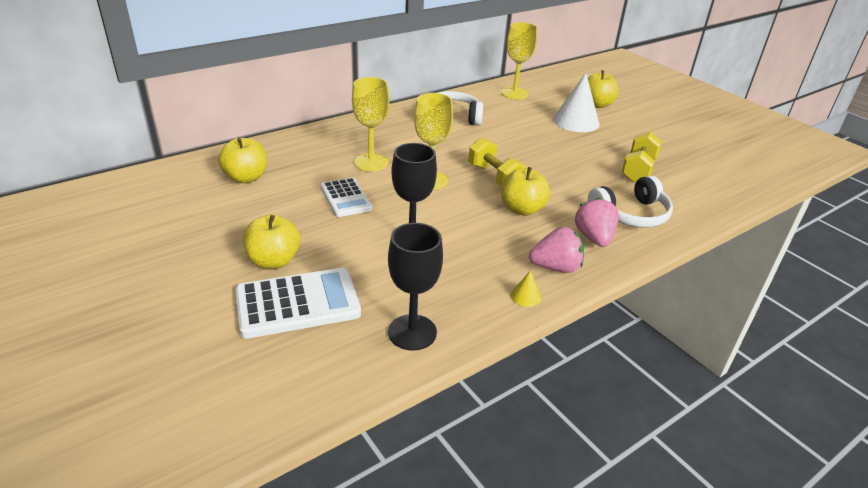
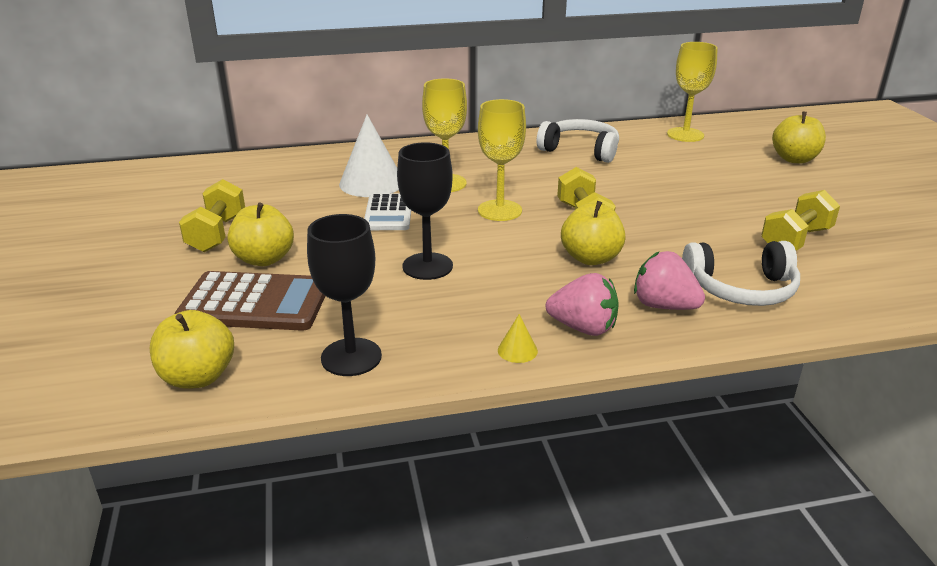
camera: 25 degrees right, 5 degrees down
(211, 245) = (217, 234): none -> yellow dumbbell
(246, 178) = (301, 179): yellow apple -> yellow apple (198, 377)
(298, 303) = (255, 303): white calculator -> brown calculator
(576, 121) = (747, 174): white cone -> white cone (371, 183)
(594, 238) = (664, 306): pink strawberry -> pink strawberry turned 75 degrees counterclockwise

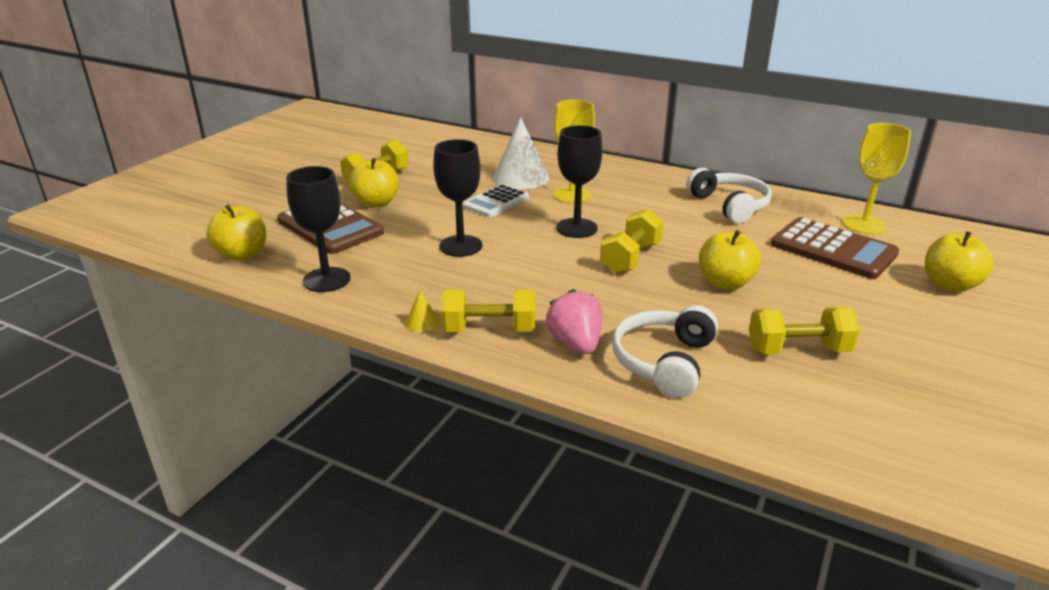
camera: 40 degrees right, 0 degrees up
(499, 210) = (576, 228): yellow goblet -> black goblet
(583, 328) = (489, 330): pink strawberry -> yellow dumbbell
(591, 258) = (583, 287): yellow apple -> yellow apple (725, 283)
(697, 159) = (833, 249): none -> brown calculator
(741, 289) = (664, 362): white headphones -> white headphones turned 75 degrees clockwise

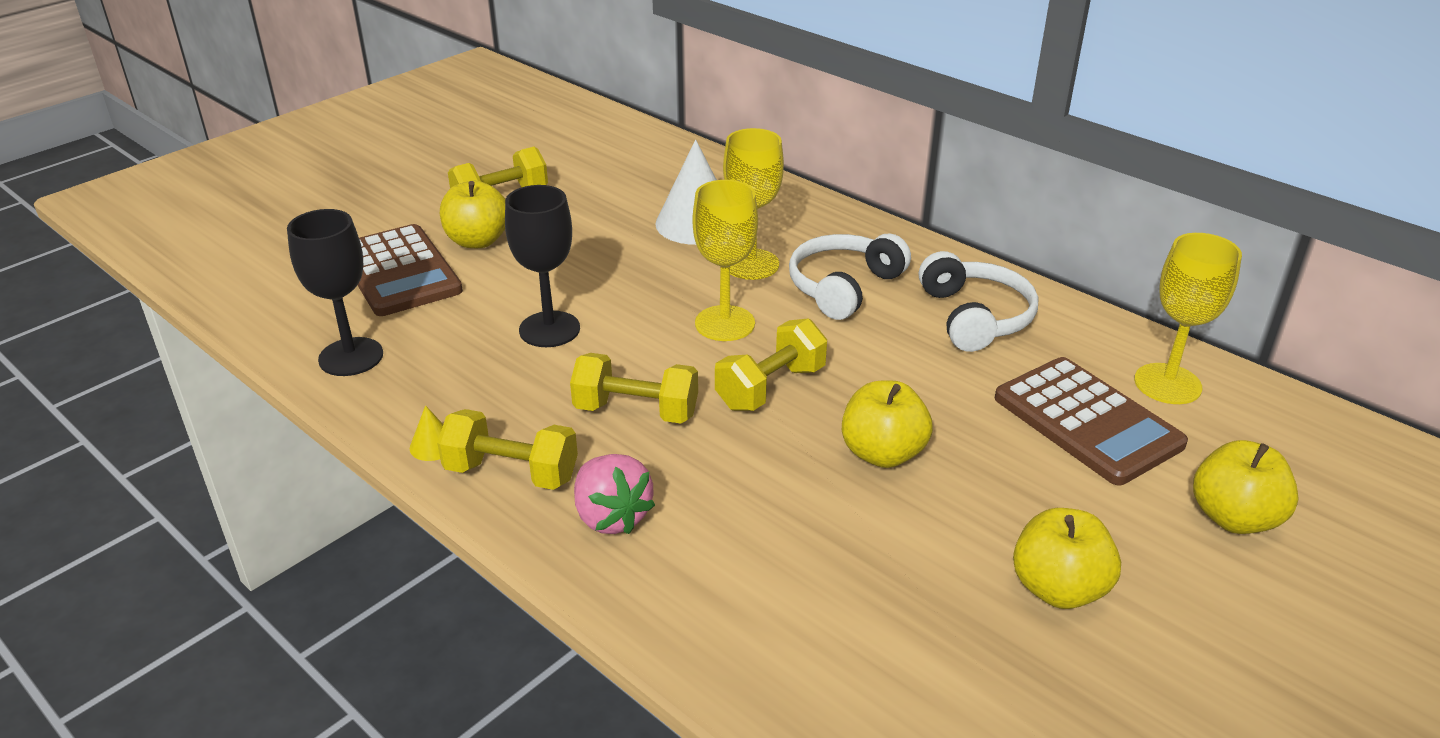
camera: 15 degrees right, 5 degrees up
(242, 254) = (270, 300): yellow apple -> yellow apple (1058, 589)
(496, 202) = (638, 261): white calculator -> none
(575, 343) = (611, 517): pink strawberry -> pink strawberry turned 150 degrees clockwise
(576, 228) = (725, 323): black goblet -> yellow goblet
(664, 362) = (714, 570): white headphones -> white headphones (844, 287)
(798, 350) = (918, 588): yellow dumbbell -> yellow dumbbell (636, 411)

